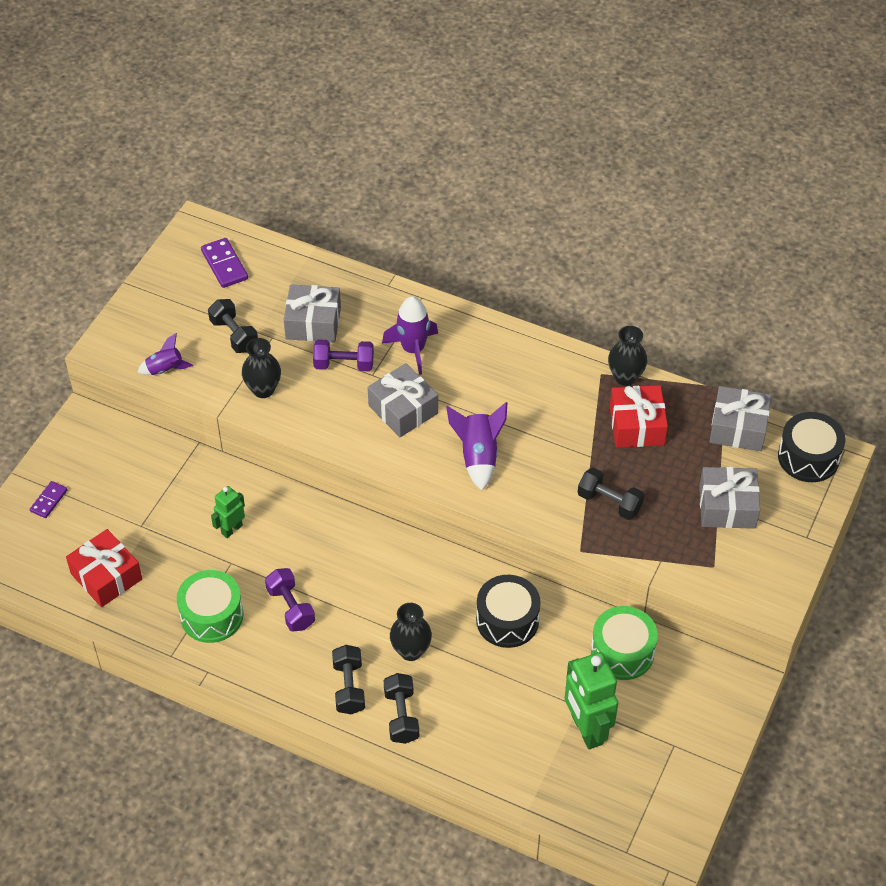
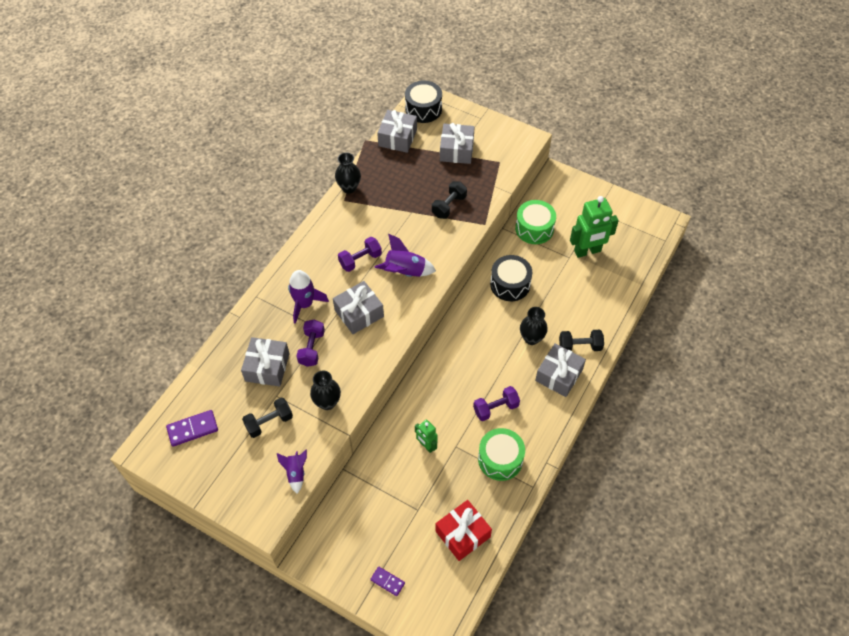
camera: 85 degrees left, 5 degrees up
(349, 687) = (559, 375): black dumbbell -> grey gift
(494, 403) = (360, 260): none -> purple dumbbell
(637, 426) = (390, 186): red gift -> none

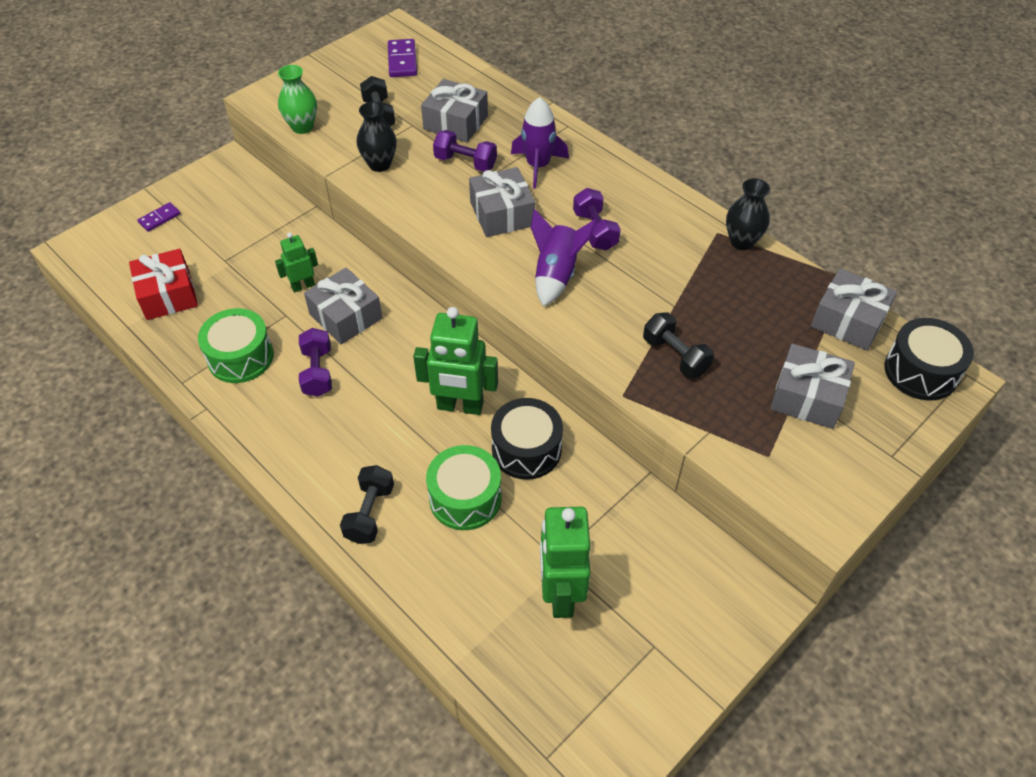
camera: 105 degrees right, 5 degrees down
(296, 473) = (302, 127): purple rocket -> green vase
(493, 323) = (460, 406): none -> green robot
(531, 338) = (413, 449): black vase -> none
(534, 228) = (636, 521): green drum -> green drum (465, 498)
(559, 375) = (332, 466): grey gift -> grey gift (346, 316)

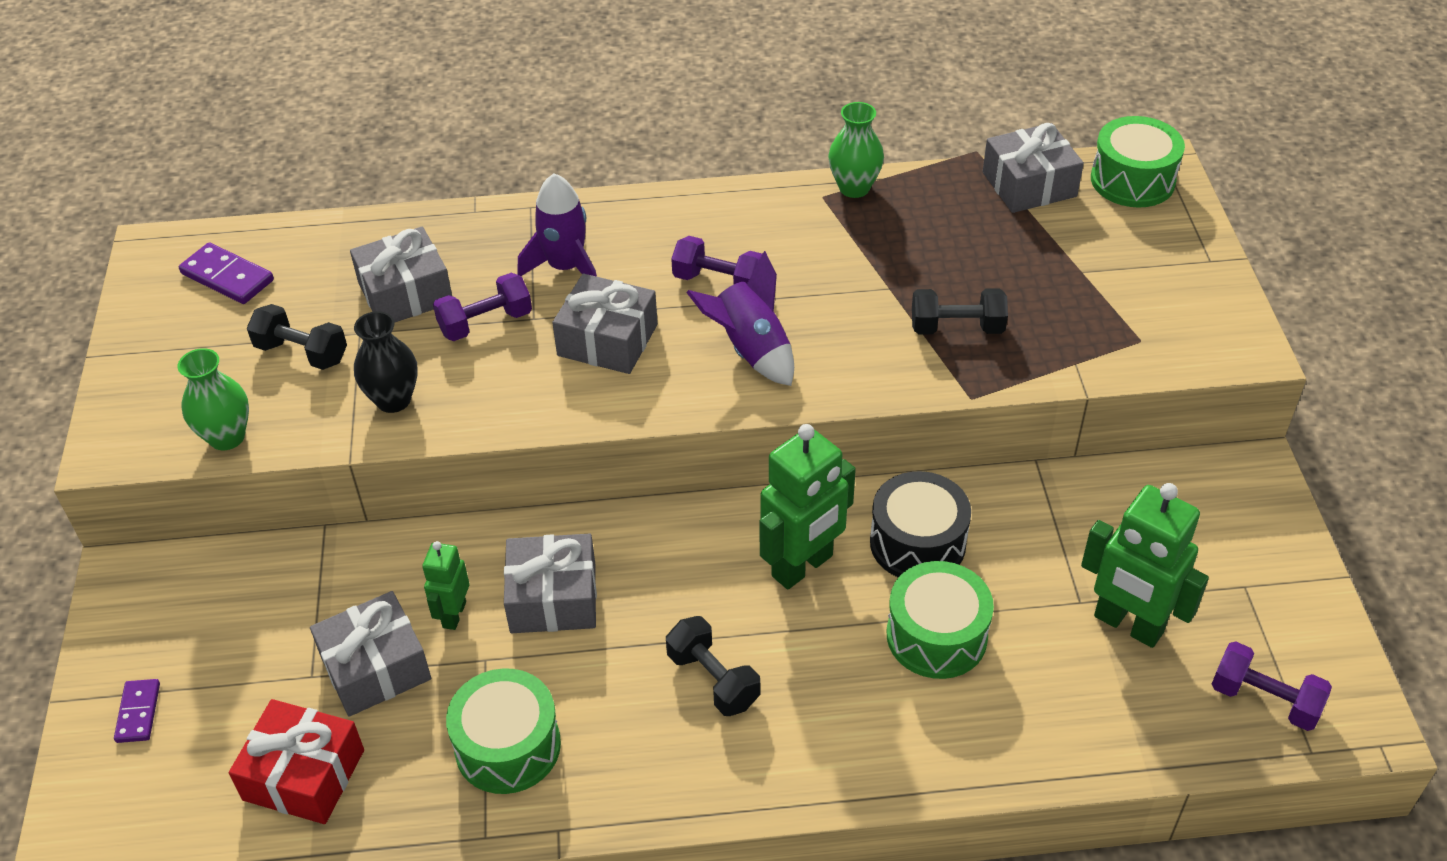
camera: 50 degrees left, 5 degrees down
(318, 372) = (616, 676): purple dumbbell -> purple dumbbell (1264, 699)
(370, 513) = (881, 739): black dumbbell -> black dumbbell (713, 679)
(742, 242) = (854, 188): black vase -> green vase
(807, 397) = (1095, 270): grey gift -> grey gift (375, 667)
(920, 371) = (1132, 180): black drum -> green drum

